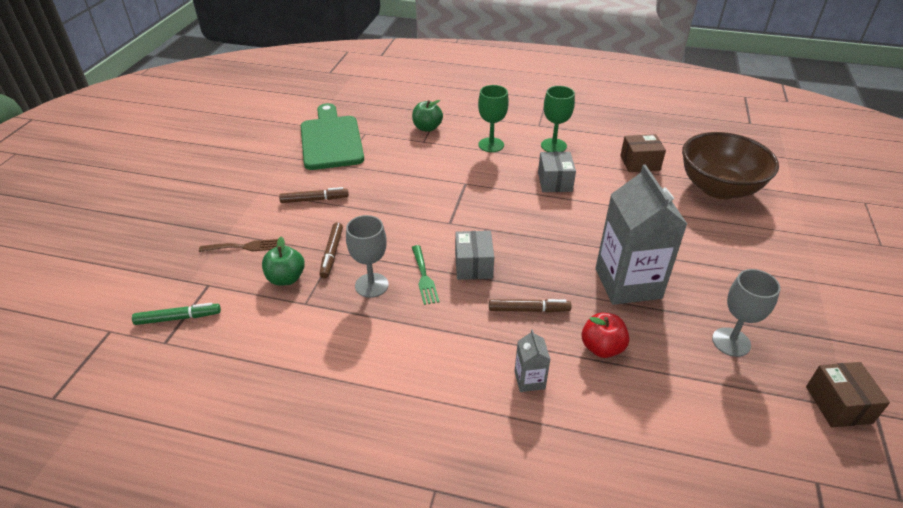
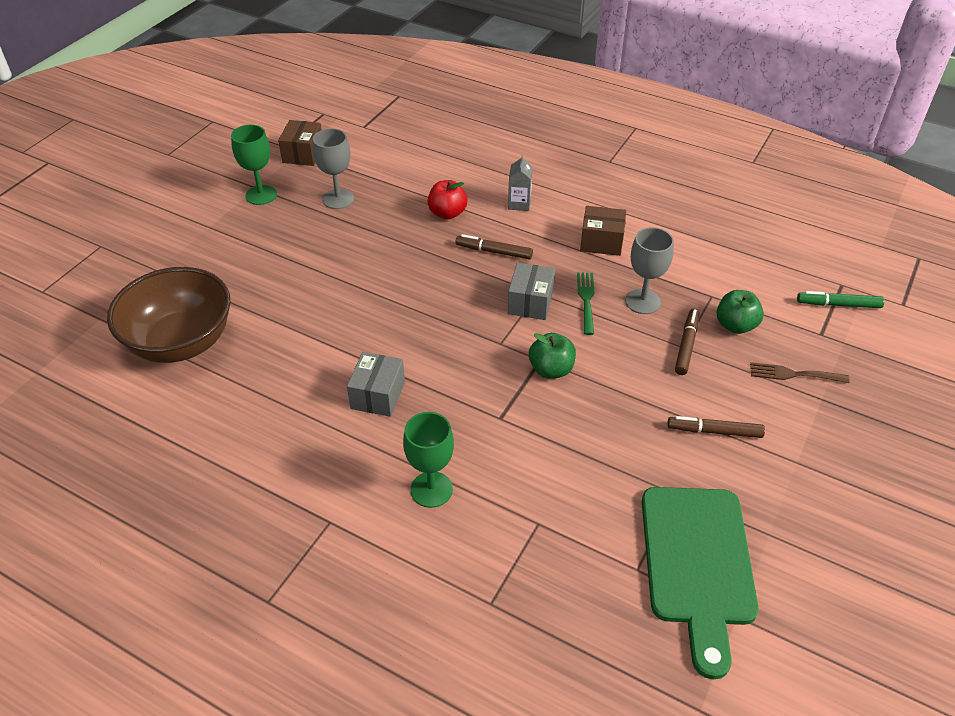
camera: 165 degrees left, 5 degrees up
(427, 128) = (523, 559): green apple -> green apple (551, 369)
(553, 146) = (336, 465): green goblet -> green goblet (261, 195)
(628, 283) = (385, 257): grey carton -> none
(640, 163) = (239, 404): brown box -> brown box (601, 242)

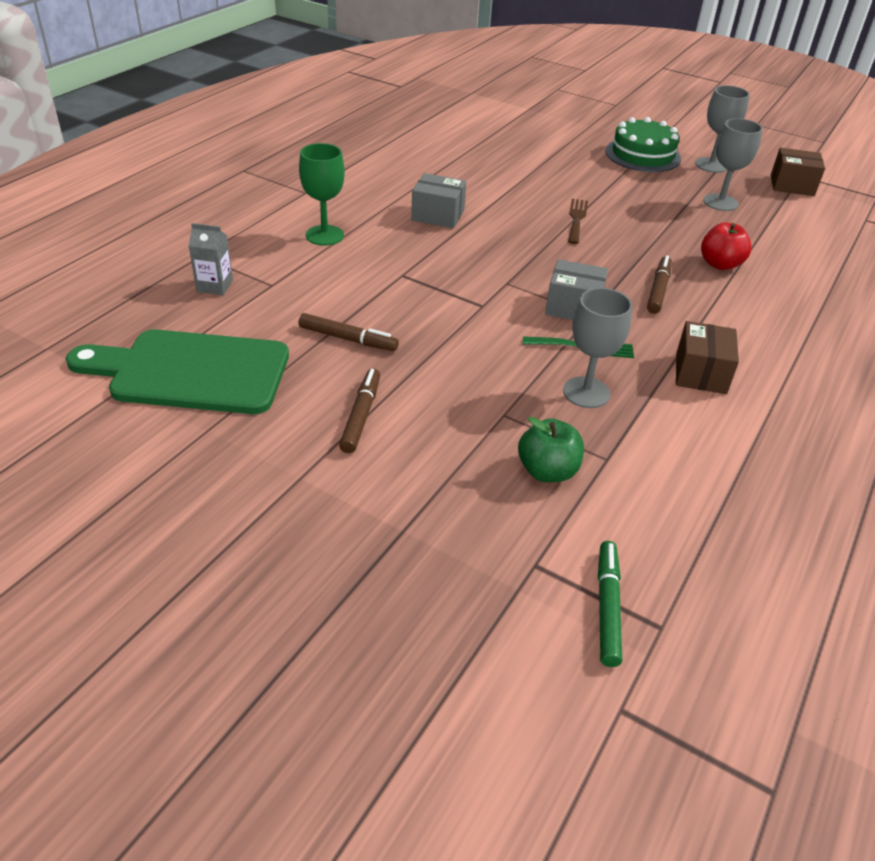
camera: 90 degrees right, 5 degrees down
(181, 342) = (503, 136): brown bowl -> none
(236, 237) = (642, 155): none -> green cake
(261, 195) = (711, 165): green goblet -> grey goblet
(519, 203) = (759, 315): grey carton -> grey carton (214, 286)
(551, 369) = (467, 311): green apple -> none
(686, 345) = (506, 417): brown marker -> brown marker (348, 339)
(793, 374) = (451, 511): brown fork -> brown fork (576, 219)

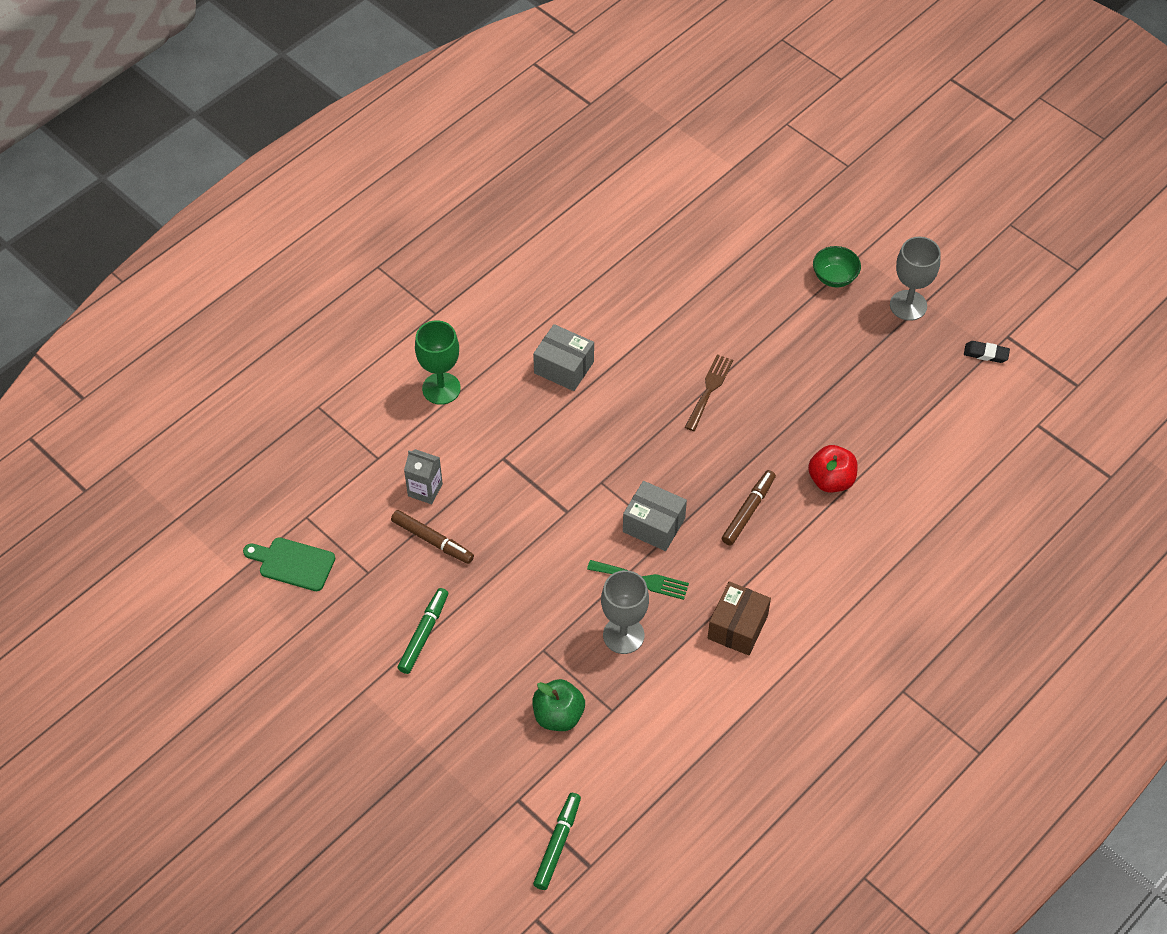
camera: 15 degrees right, 15 degrees up
(191, 372) = (293, 563): green cutting board -> green cutting board, size x0.50
(214, 286) = (326, 453): grey carton -> grey carton (425, 490)
(361, 415) = (423, 634): brown marker -> green marker
(642, 155) = (834, 277): green cake -> green bowl
(720, 202) = (884, 377): grey goblet -> none
(792, 185) = (986, 354): brown box -> black eraser

